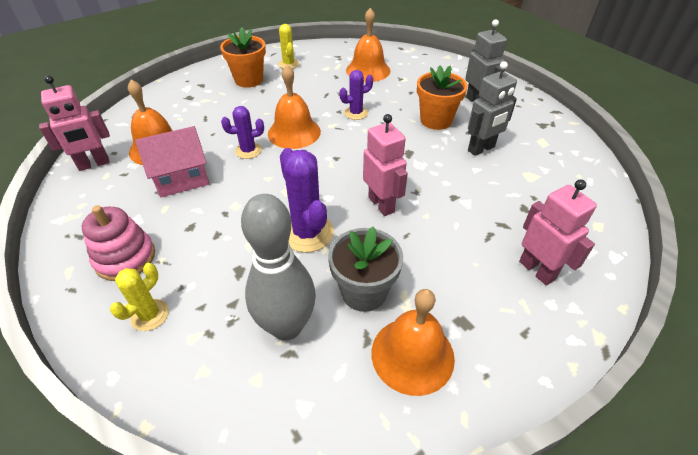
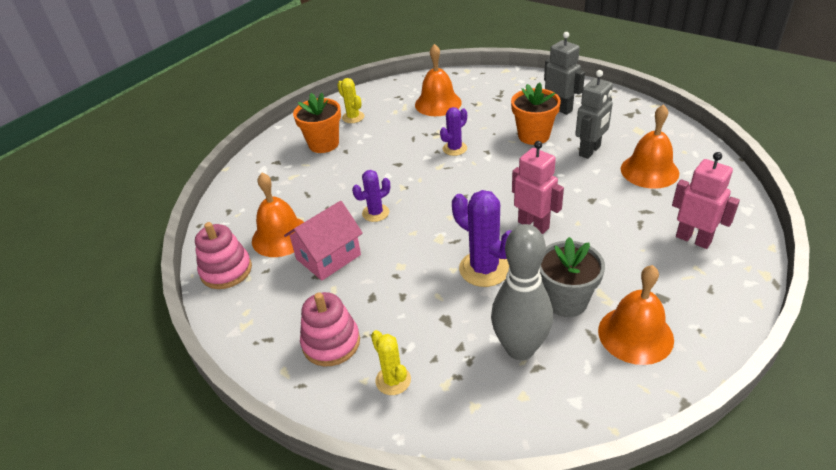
camera: 15 degrees left, 5 degrees down
(94, 164) = (226, 270): pink robot -> pink stacking toy
(150, 315) = (393, 380): yellow cactus -> yellow cactus turned 45 degrees counterclockwise
(294, 132) = (408, 183): orange bell -> orange bell (649, 171)

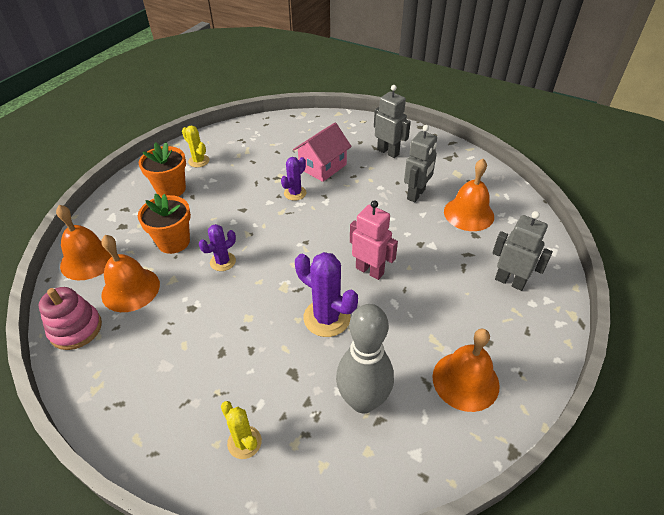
camera: 10 degrees left, 5 degrees up
(328, 257) = (178, 310): pink house -> pink house (322, 167)
(331, 343) = (182, 404): pink stacking toy -> none
(438, 103) = (278, 147): orange bell -> orange bell (88, 259)
(533, 135) = (366, 179): orange flower pot -> orange flower pot (173, 242)
(566, 301) = (402, 348): grey flower pot -> none
(693, 239) = (510, 281): pink robot -> grey robot

